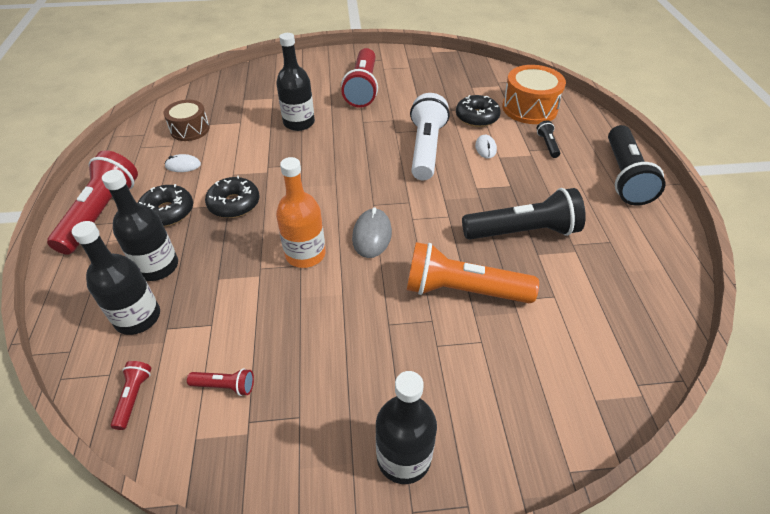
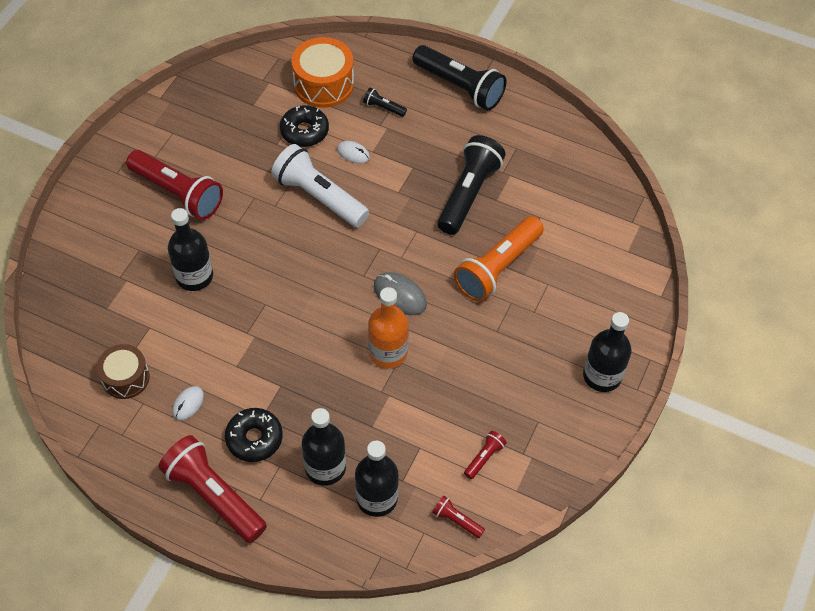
camera: 60 degrees left, 10 degrees up
(234, 204) = (283, 380): black donut -> none

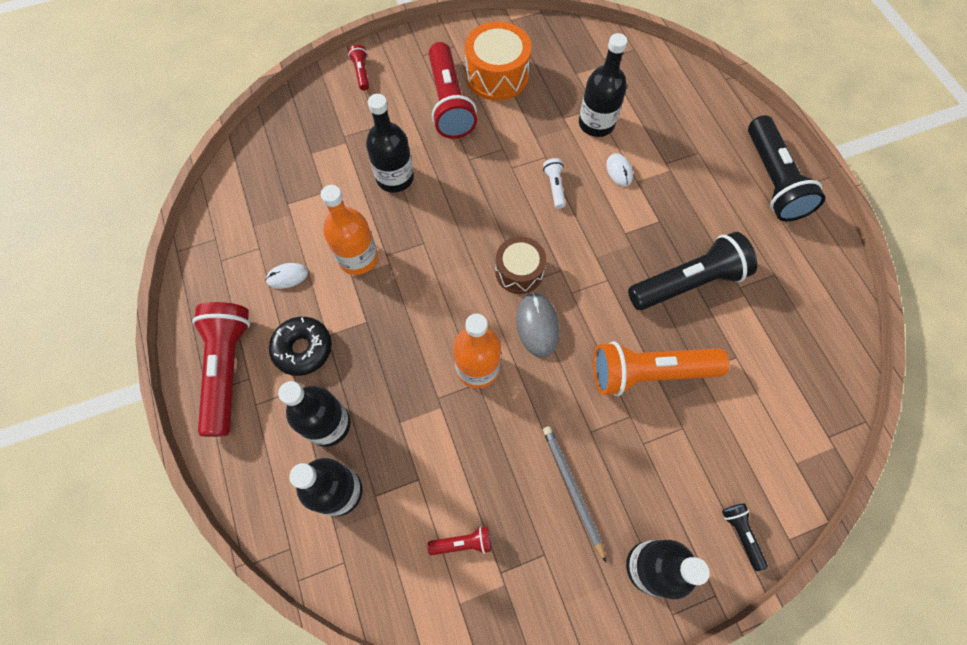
camera: 45 degrees right, 10 degrees up
(126, 378) = (268, 218): brown drum -> brown drum (519, 271)
(227, 350) = (358, 258): none -> orange bottle
(304, 131) = (596, 123): black donut -> black bottle
(319, 196) = (554, 187): white flashlight -> white flashlight, size x0.44
(323, 84) = (651, 95): orange drum -> orange drum (497, 75)
(383, 107) = (683, 150): black flashlight -> black flashlight (741, 534)
(456, 520) = (381, 579): red flashlight -> red flashlight (361, 72)
(518, 372) = (572, 489): none -> grey pencil

